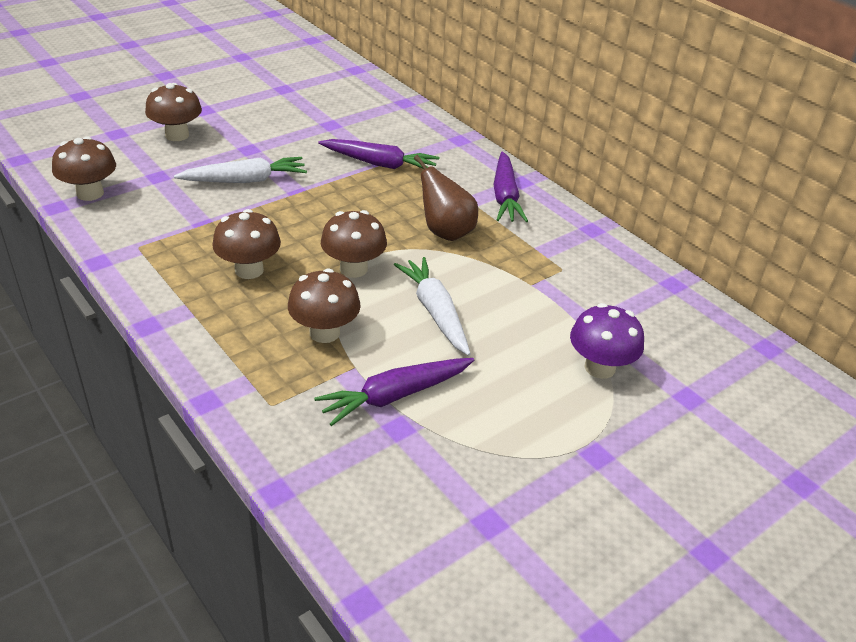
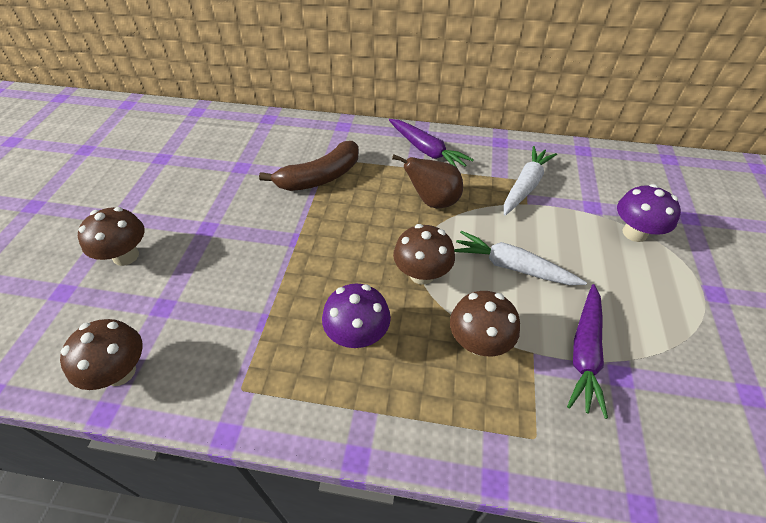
camera: 40 degrees left, 10 degrees up
(245, 180) = (243, 258): white carrot -> white carrot (525, 186)
(249, 270) = (357, 335): brown mushroom -> purple mushroom
(380, 164) = (320, 177): purple carrot -> brown banana

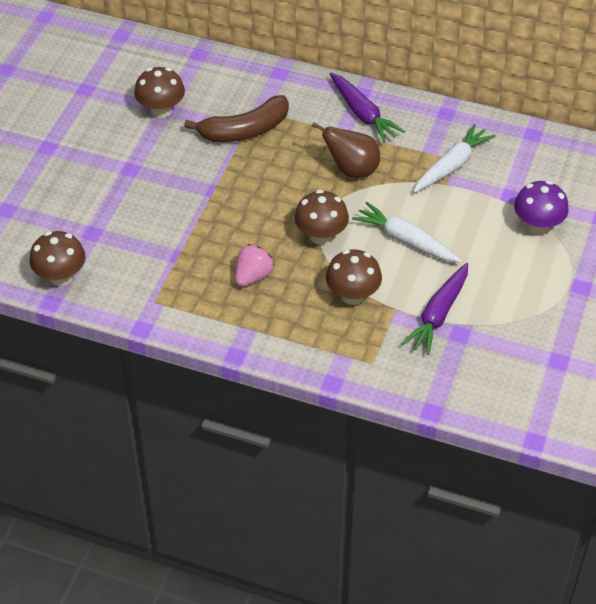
camera: 10 degrees right, 0 degrees up
(126, 256) = (57, 185): brown mushroom -> brown mushroom (161, 110)
(357, 335) = (253, 276): purple mushroom -> pink strawberry

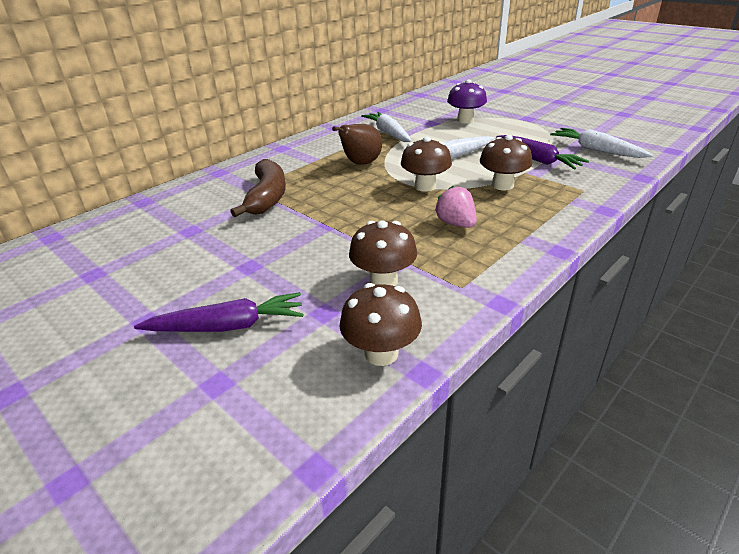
camera: 65 degrees left, 15 degrees down
(161, 110) = (188, 233): brown mushroom -> brown mushroom (383, 281)
(363, 114) = (304, 151): purple carrot -> purple carrot (228, 326)
(496, 366) = (596, 150): none -> white carrot

